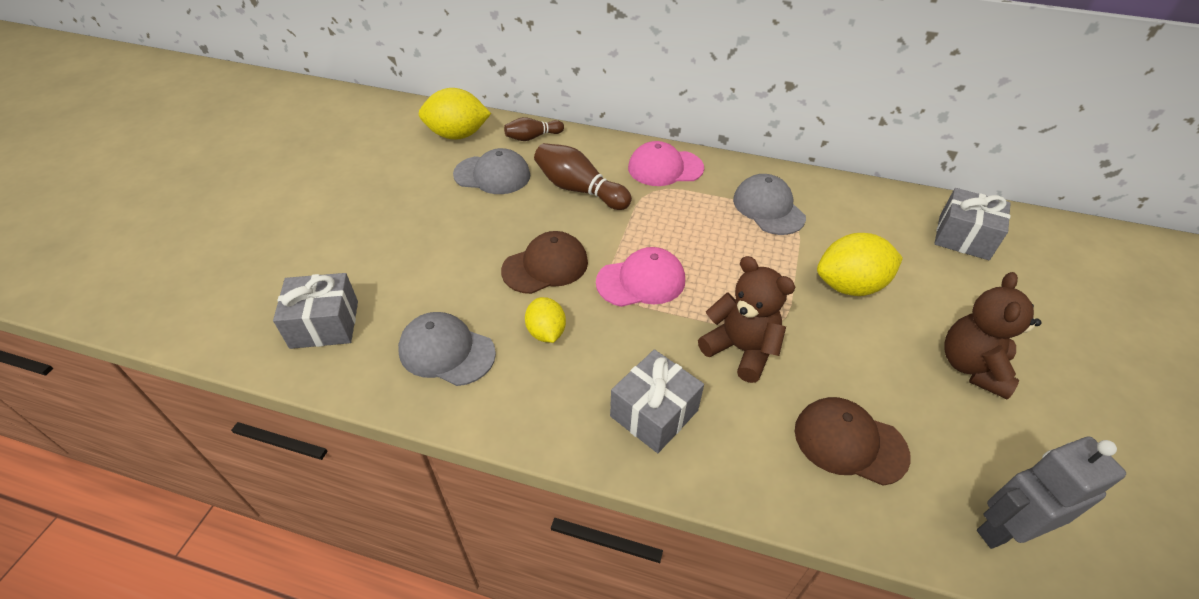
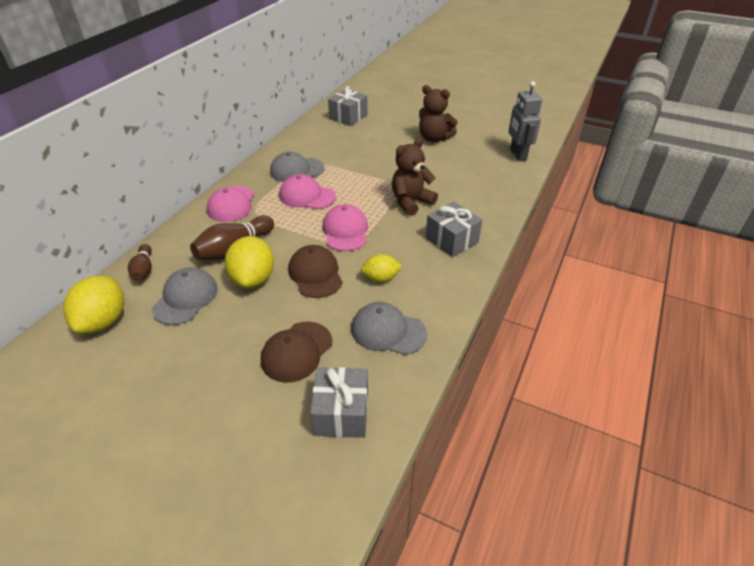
camera: 80 degrees left, 5 degrees down
(446, 351) = (388, 331): grey cap -> grey cap turned 75 degrees clockwise
(709, 229) = (307, 196): none -> pink cap
(849, 442) = (474, 181): brown cap -> brown cap (296, 351)
(850, 286) = (373, 157): yellow lemon -> yellow lemon (253, 279)

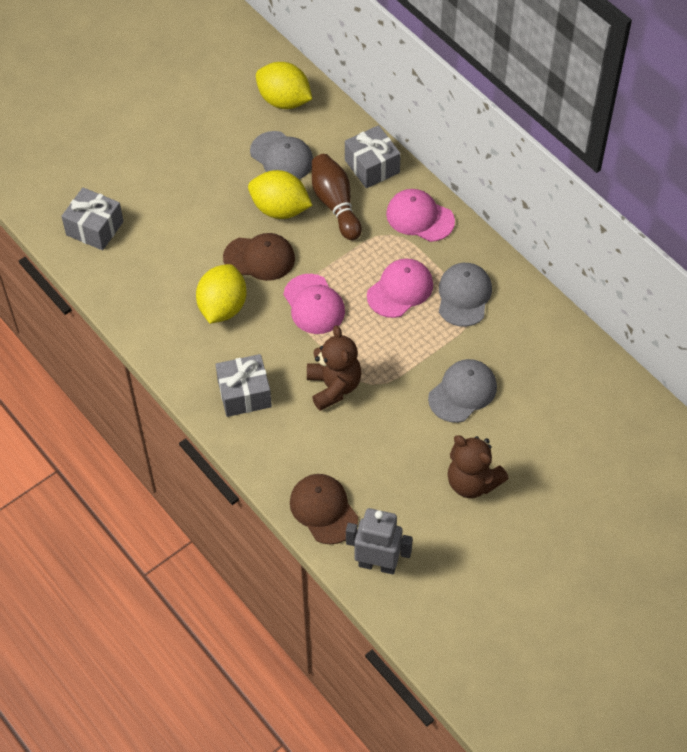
camera: 115 degrees right, 15 degrees up
(143, 270) = (341, 132): brown bowling pin -> none
(296, 351) = (171, 218): brown cap -> brown cap (323, 509)
(345, 231) = (314, 304): pink cap -> pink cap turned 45 degrees clockwise
(348, 117) = (588, 400): grey gift -> grey gift (372, 166)
(380, 278) = (222, 307): yellow lemon -> yellow lemon, size x1.65
(388, 331) = (154, 287): grey cap -> grey cap (462, 392)
(434, 138) = (472, 482): brown teddy bear -> brown teddy bear turned 105 degrees counterclockwise

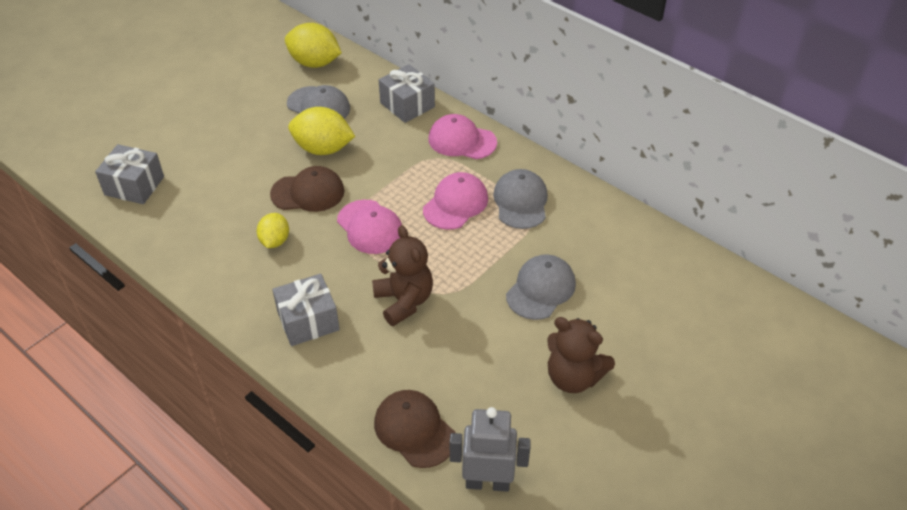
camera: 10 degrees left, 10 degrees down
(222, 307) = (275, 241): yellow lemon -> yellow lemon, size x0.61
(335, 204) = (377, 138): brown bowling pin -> none

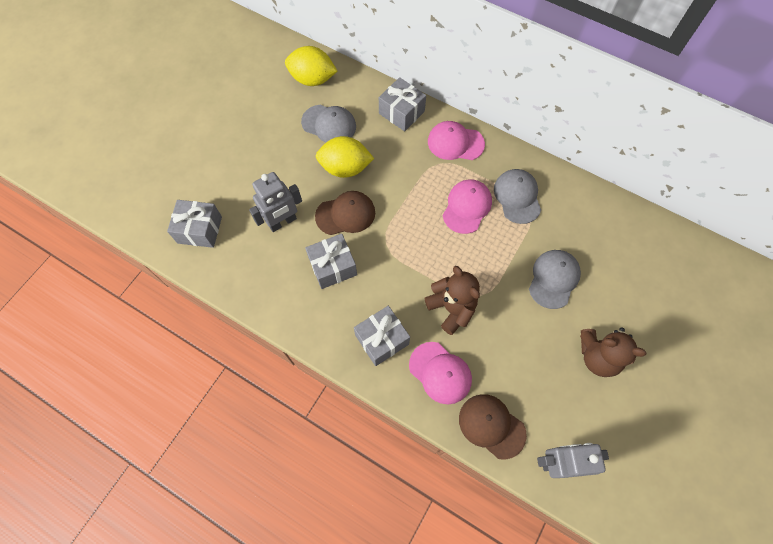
camera: 10 degrees left, 20 degrees up
(232, 190) = (282, 222): none -> grey robot
(275, 241) = (333, 267): yellow lemon -> grey gift
(370, 227) = (405, 241): pink cap -> pink cap (440, 373)

